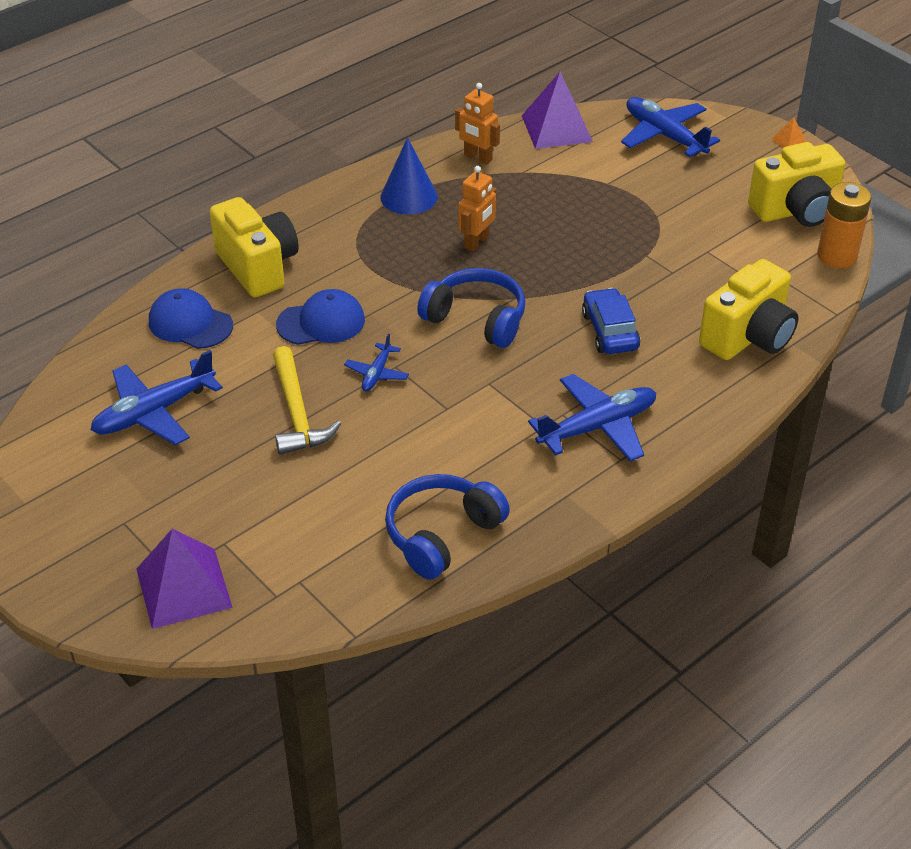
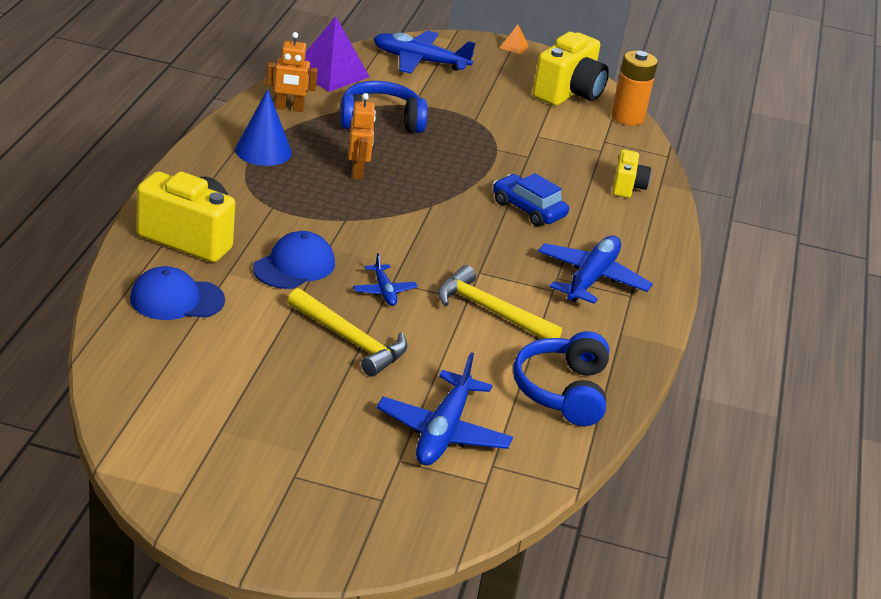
camera: 40 degrees left, 10 degrees down
(154, 412) = (223, 380): blue plane -> blue plane (443, 432)
(184, 588) = (404, 506): purple pyramid -> none
(457, 427) = (490, 311): none -> yellow hammer
(476, 319) = (419, 228): blue headphones -> blue headphones (380, 121)
(748, 337) = (627, 187): yellow camera -> yellow camera, size x0.55

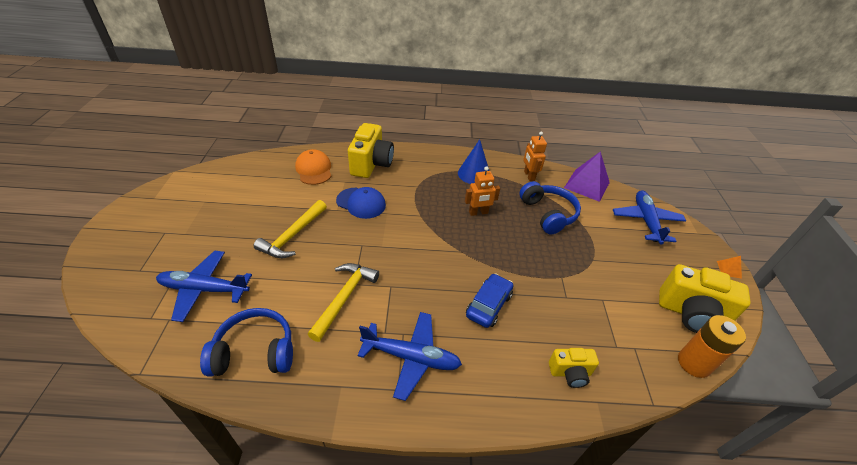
camera: 80 degrees right, 10 degrees up
(176, 299) = (314, 169): blue cap -> orange cap
(384, 291) = (349, 242): blue plane -> none

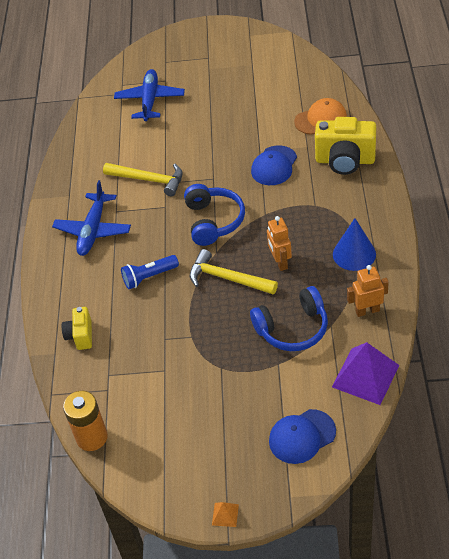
camera: 95 degrees right, 5 degrees up
(255, 352) = (95, 144): blue headphones -> blue headphones (213, 221)
(293, 235) = (217, 131): yellow hammer -> yellow hammer (227, 278)
(488, 305) = (149, 277): blue car -> blue flashlight
(646, 221) = (302, 436): blue plane -> blue cap
(691, 314) = (152, 451): yellow camera -> none

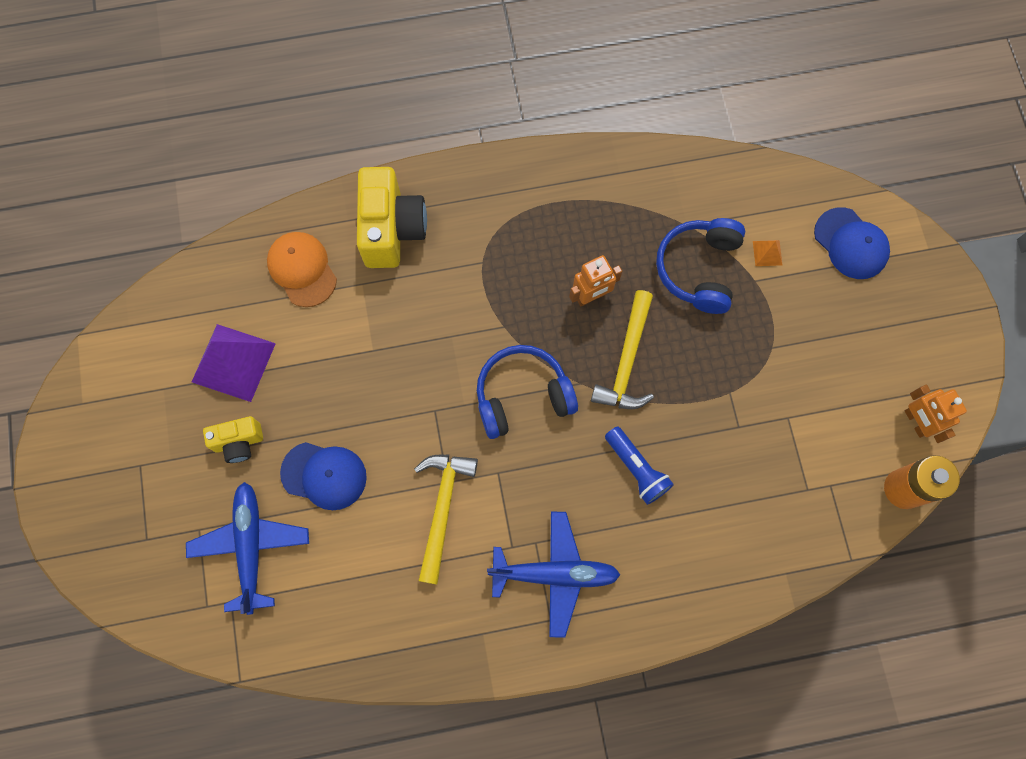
camera: 105 degrees left, 25 degrees up
(80, 336) = (751, 543): yellow camera -> yellow camera (239, 442)
(150, 100) = (251, 546): blue plane -> blue plane turned 90 degrees clockwise
(225, 514) = (966, 313): orange pyramid -> orange pyramid (767, 253)
(274, 166) = (405, 325): blue cap -> blue cap (324, 475)
(292, 328) = (699, 269): blue headphones -> blue headphones turned 135 degrees counterclockwise
(354, 254) = (567, 206): blue cone -> none
(365, 376) = (756, 182): purple pyramid -> purple pyramid (233, 362)
(367, 311) = (659, 186): orange robot -> orange robot (915, 422)

